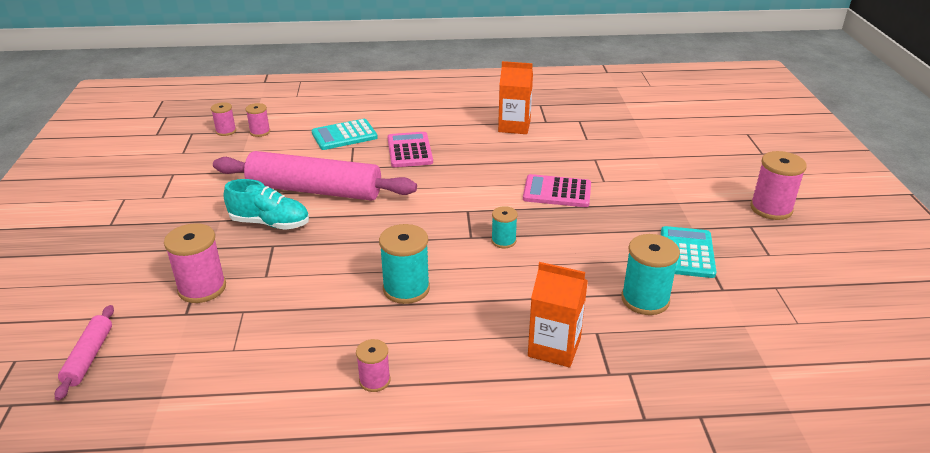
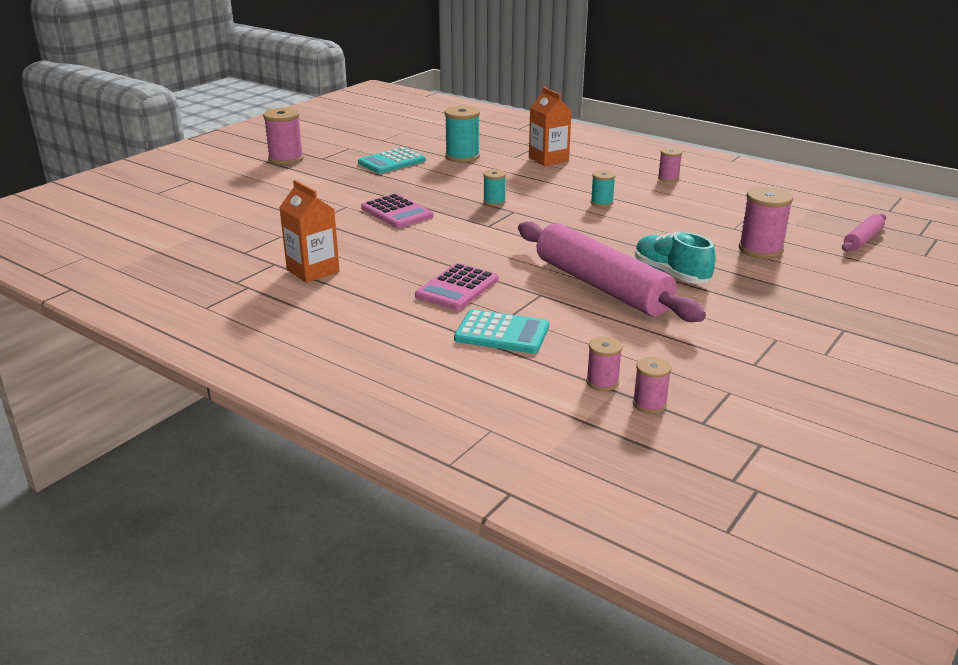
camera: 140 degrees left, 5 degrees down
(406, 289) = (601, 203): turquoise spool -> turquoise spool, size x0.58

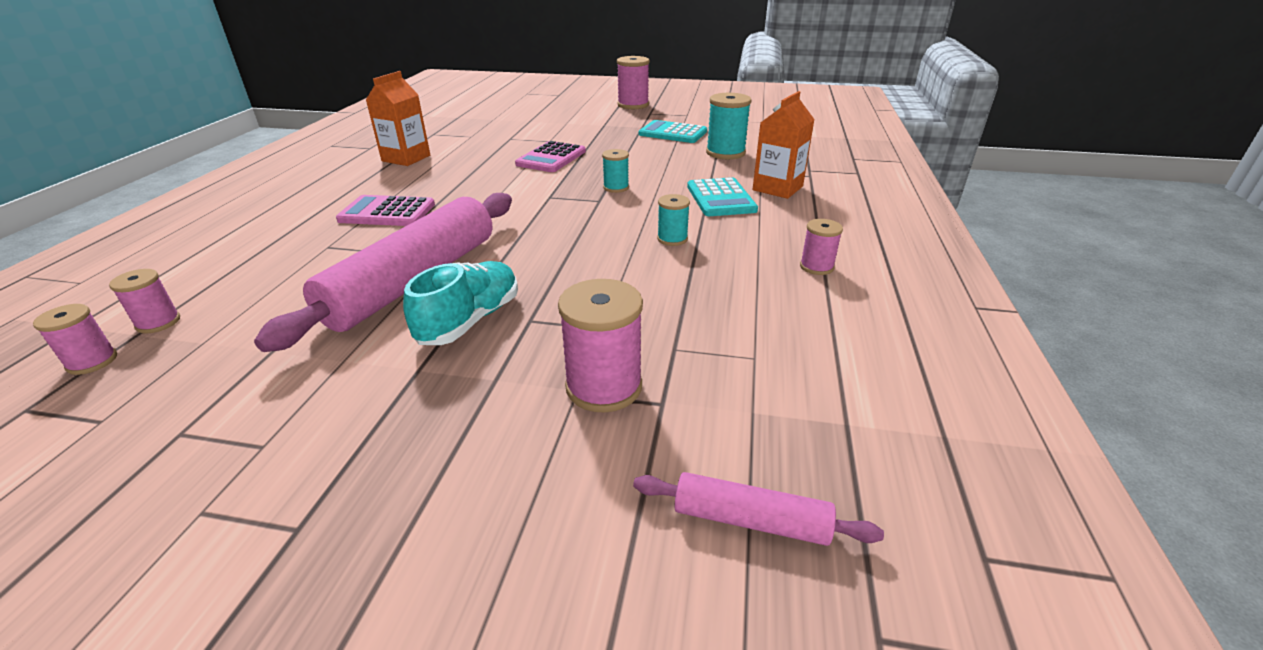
camera: 65 degrees right, 5 degrees up
(502, 333) = (285, 250): turquoise calculator -> turquoise calculator (720, 198)

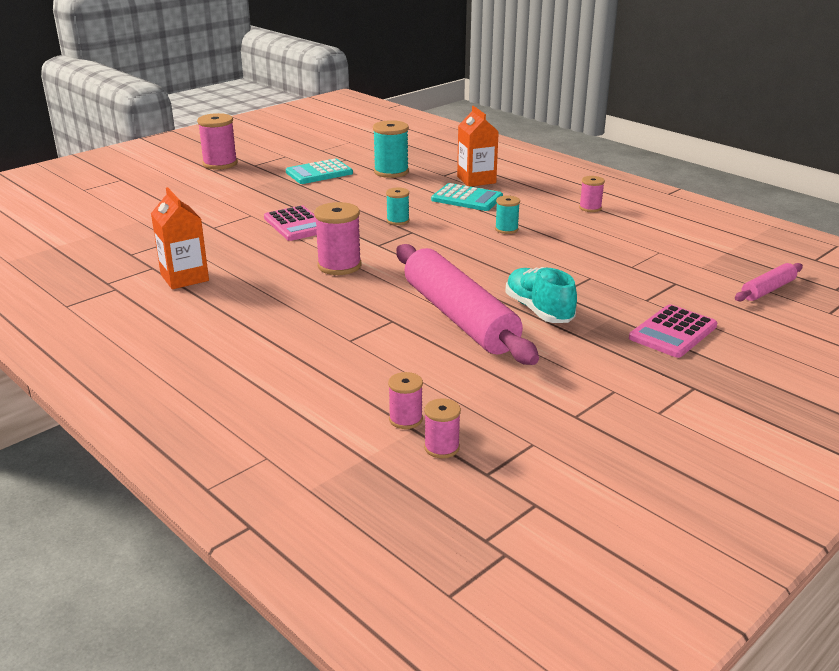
camera: 55 degrees left, 5 degrees down
(387, 212) = (313, 307): pink calculator -> pink calculator (673, 332)
(604, 387) = (648, 292): pink spool -> pink spool (339, 266)

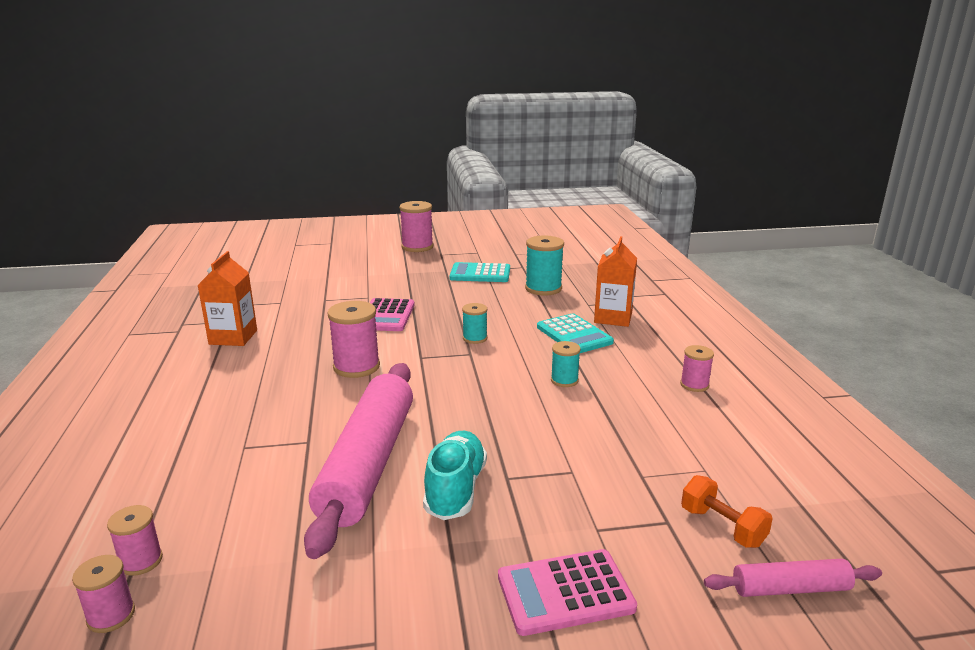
camera: 35 degrees right, 5 degrees down
(704, 275) = (722, 527): none -> orange dumbbell

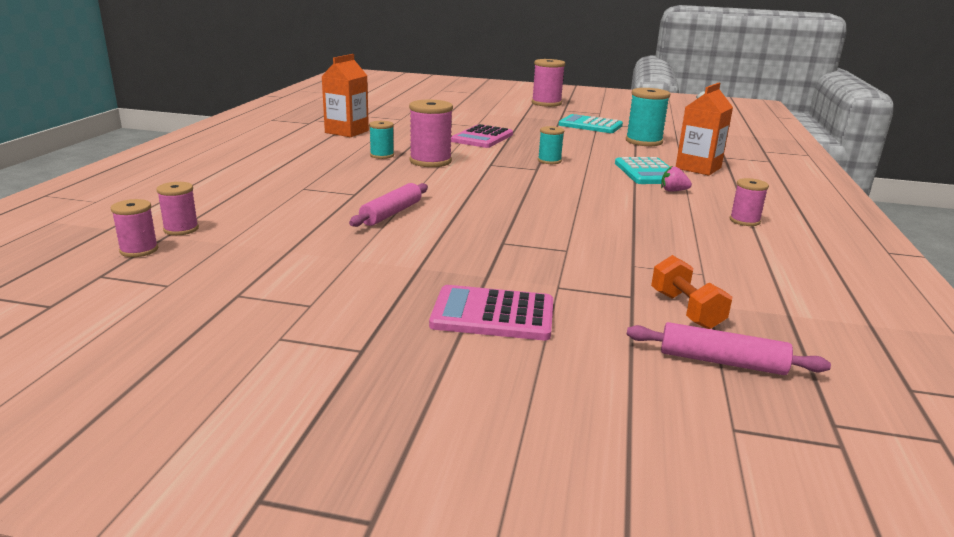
camera: 20 degrees right, 0 degrees up
(368, 464) = (391, 213): pink rolling pin -> pink rolling pin, size x0.46
(455, 489) = (451, 240): turquoise shoe -> none
(564, 380) = (611, 197): turquoise spool -> turquoise spool (382, 155)
(612, 357) = (673, 191): none -> pink strawberry

